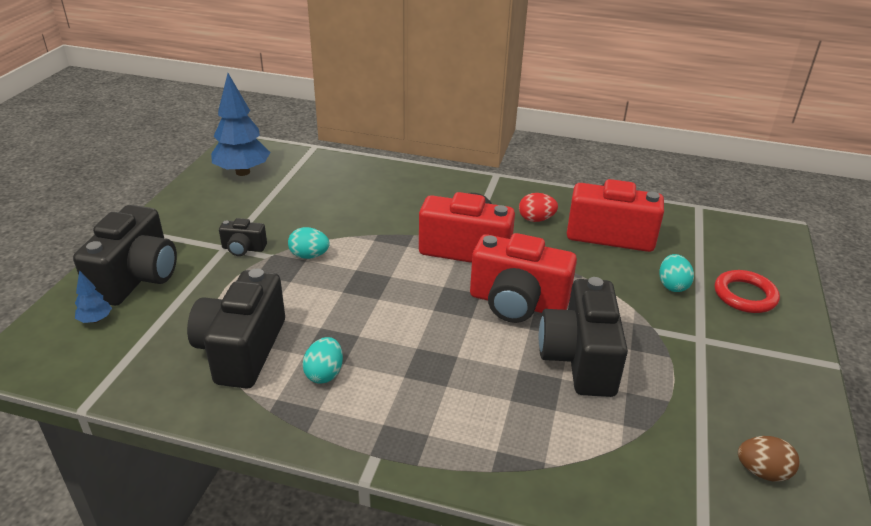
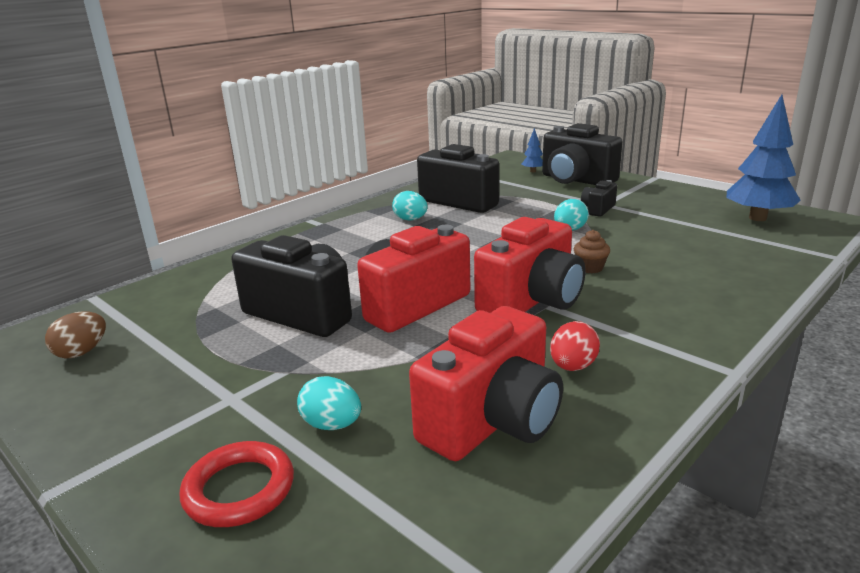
camera: 120 degrees right, 10 degrees down
(391, 233) = (590, 268): none -> brown cupcake

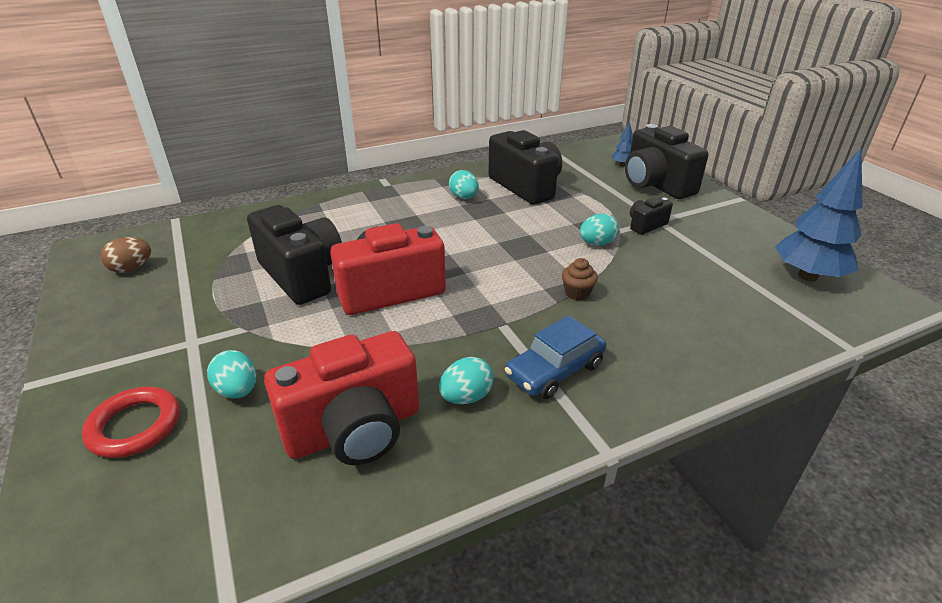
camera: 20 degrees right, 10 degrees up
(532, 301) = (492, 315): red camera -> none
(572, 366) = (466, 397): red egg -> turquoise egg
(630, 327) = (555, 370): none -> blue car

